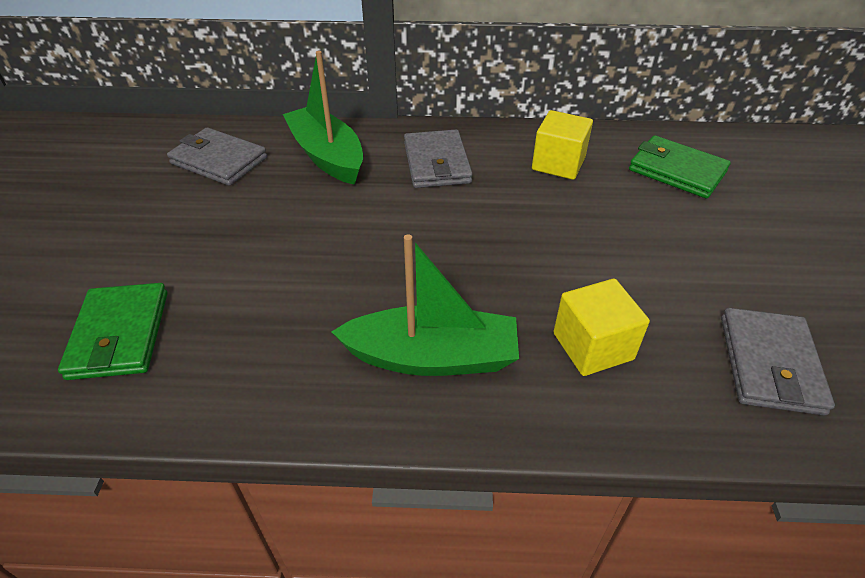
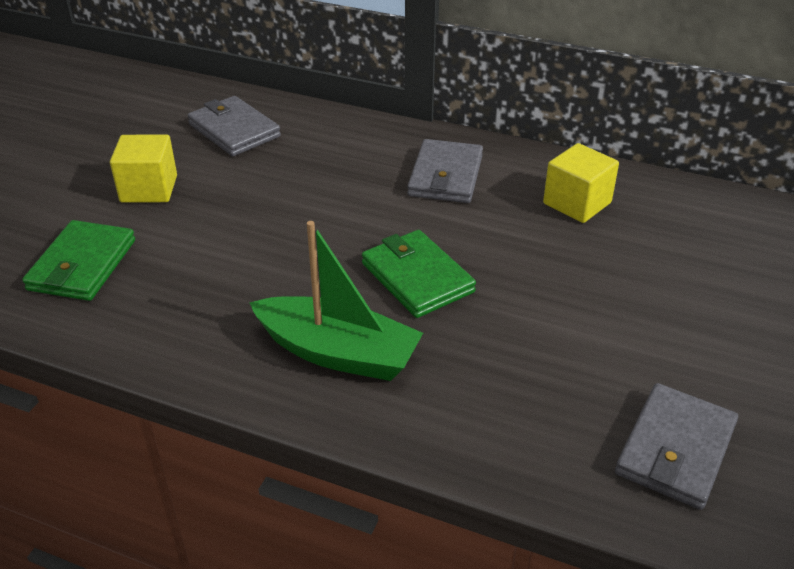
camera: 20 degrees right, 5 degrees down
(327, 156) = (339, 146): green boat -> none
(592, 346) = (498, 384): yellow cube -> yellow cube (149, 189)
(677, 170) = (710, 239): green wallet -> green wallet (417, 277)

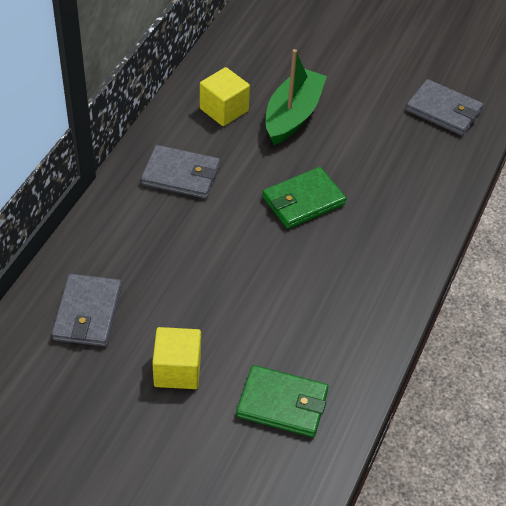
camera: 90 degrees left, 10 degrees up
(234, 130) = (87, 313): grey wallet -> grey wallet turned 45 degrees counterclockwise
(338, 353) = (377, 245): green boat -> green boat (293, 115)

